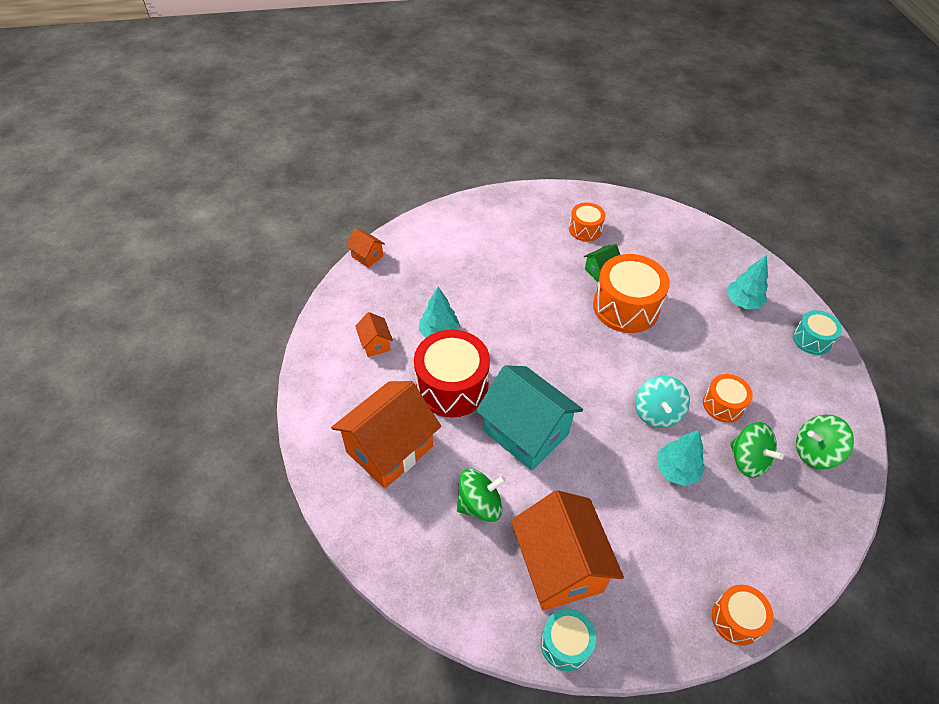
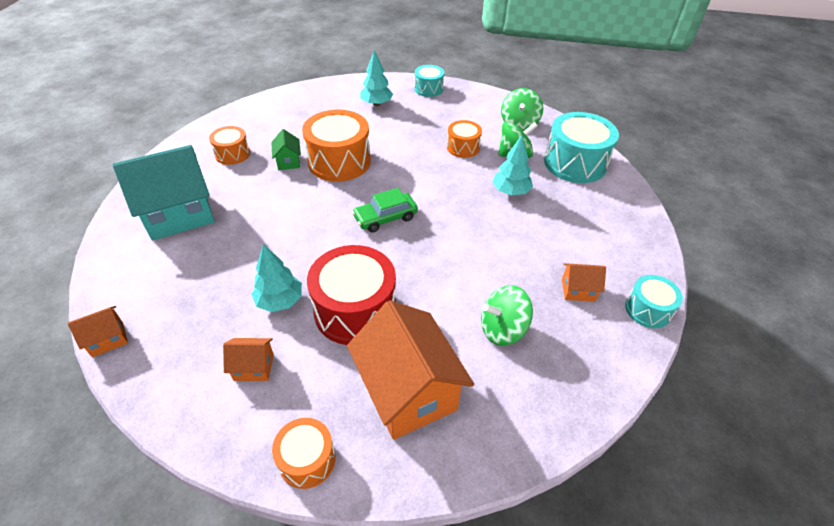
camera: 70 degrees left, 5 degrees down
(480, 504) = (502, 329): green spinning top -> green spinning top turned 105 degrees counterclockwise
(526, 432) = (437, 269): turquoise house -> turquoise house (179, 215)
(560, 566) = (578, 290): orange house -> orange house, size x0.45
(570, 370) = (385, 217): none -> green car
(657, 413) = (454, 182): turquoise spinning top -> none
(736, 619) = (637, 207): orange drum -> orange drum (307, 459)
(777, 532) = (575, 163): none -> turquoise drum

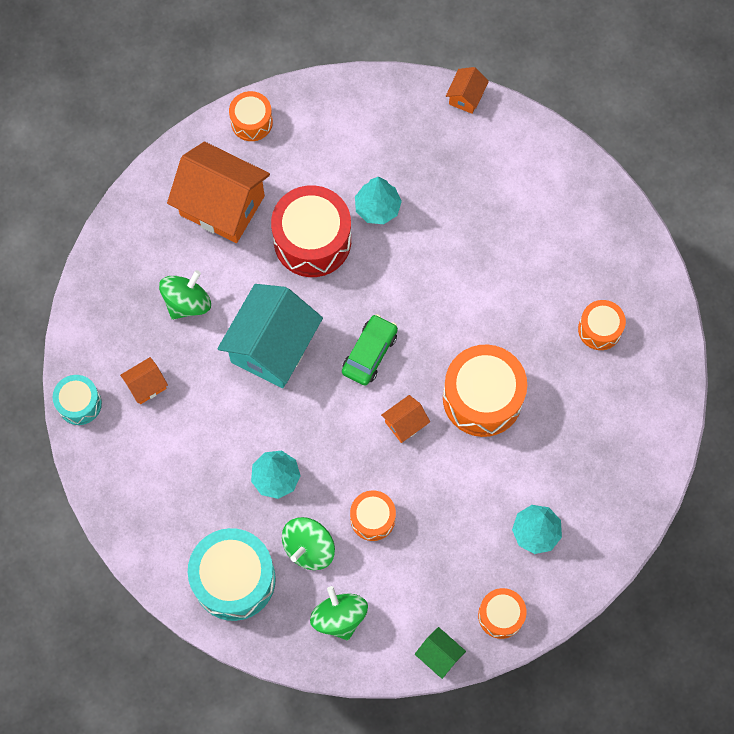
camera: 145 degrees right, 25 degrees up
(179, 215) = (554, 224): turquoise house -> turquoise house (272, 347)
(254, 367) = (343, 149): orange house -> orange house (405, 423)
(288, 162) = (532, 360): green house -> green house (439, 655)
(428, 89) = (501, 615): turquoise drum -> orange drum

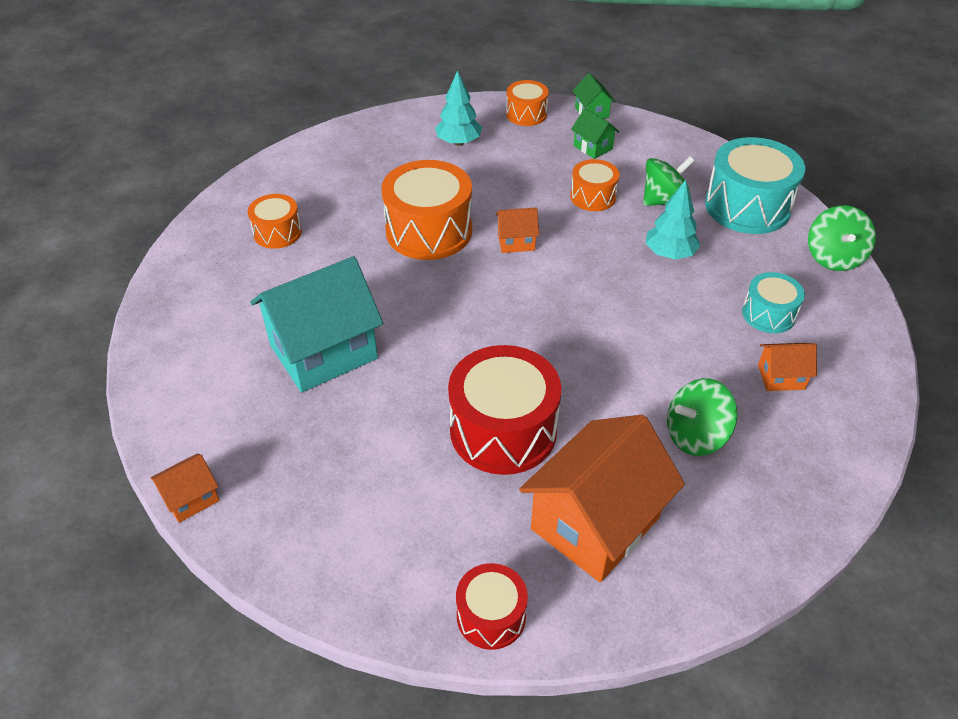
camera: 150 degrees left, 25 degrees down
(79, 403) = (872, 393): turquoise drum -> turquoise drum (768, 314)
(222, 205) = (595, 523): orange house -> orange house turned 75 degrees clockwise
(251, 122) = (491, 616): orange drum -> red drum
(272, 347) = (613, 351): turquoise house -> turquoise house (323, 352)
(339, 617) = (662, 156): green spinning top -> green spinning top (833, 257)
(370, 353) = (511, 304): green car -> none
(377, 208) = (402, 427): turquoise tree -> none
(409, 594) = (593, 147): none -> green house

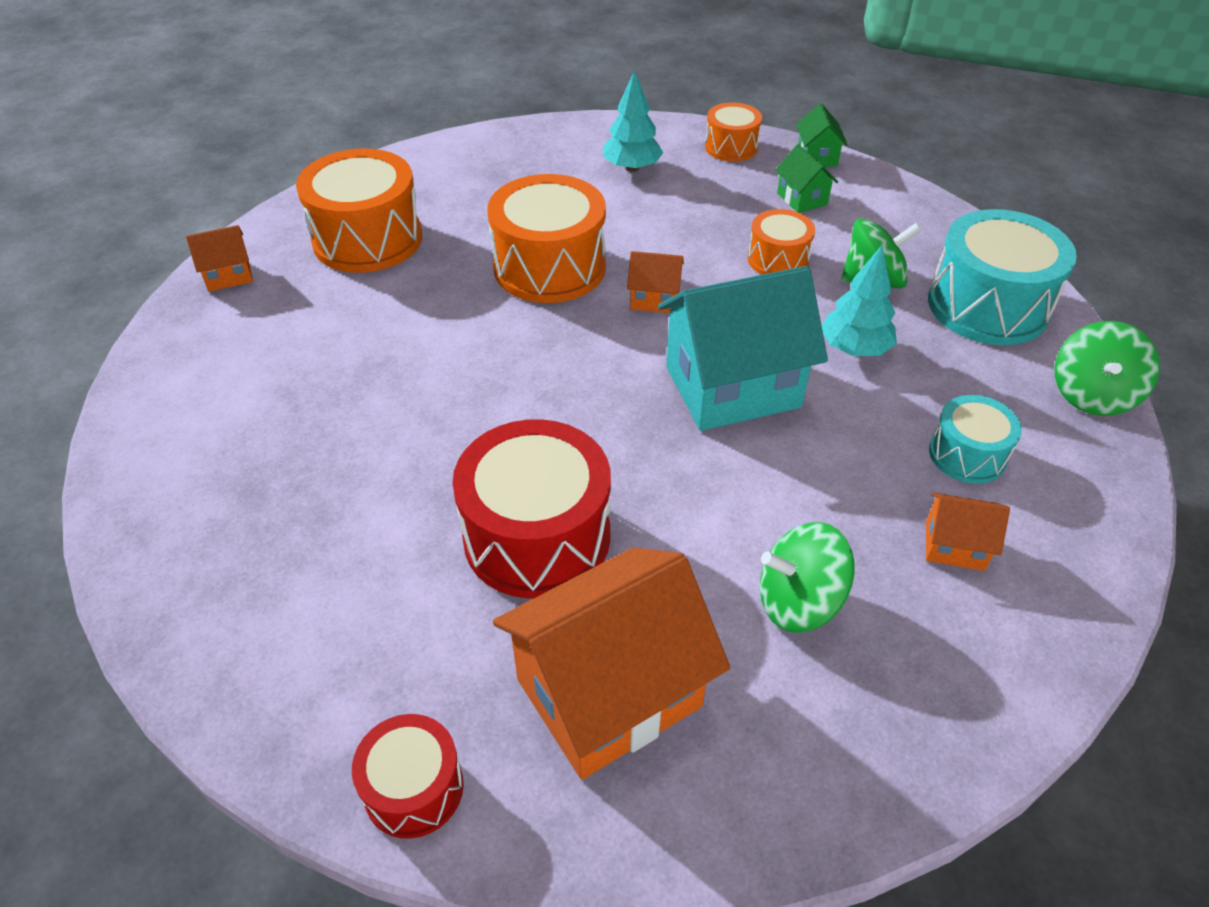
camera: 15 degrees right, 0 degrees up
(191, 498) = (118, 538): orange house -> orange house (228, 275)
(277, 232) = (367, 239): orange drum -> orange drum, size x1.82
(323, 352) = (356, 390): turquoise house -> turquoise house (732, 387)

